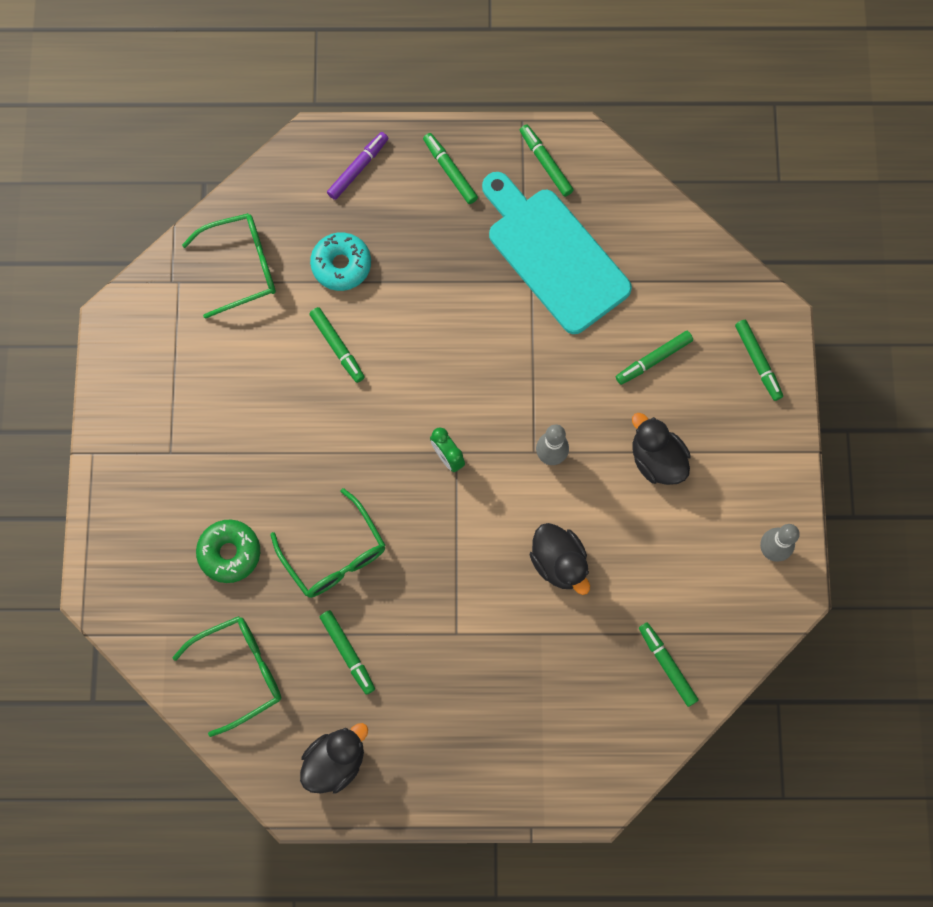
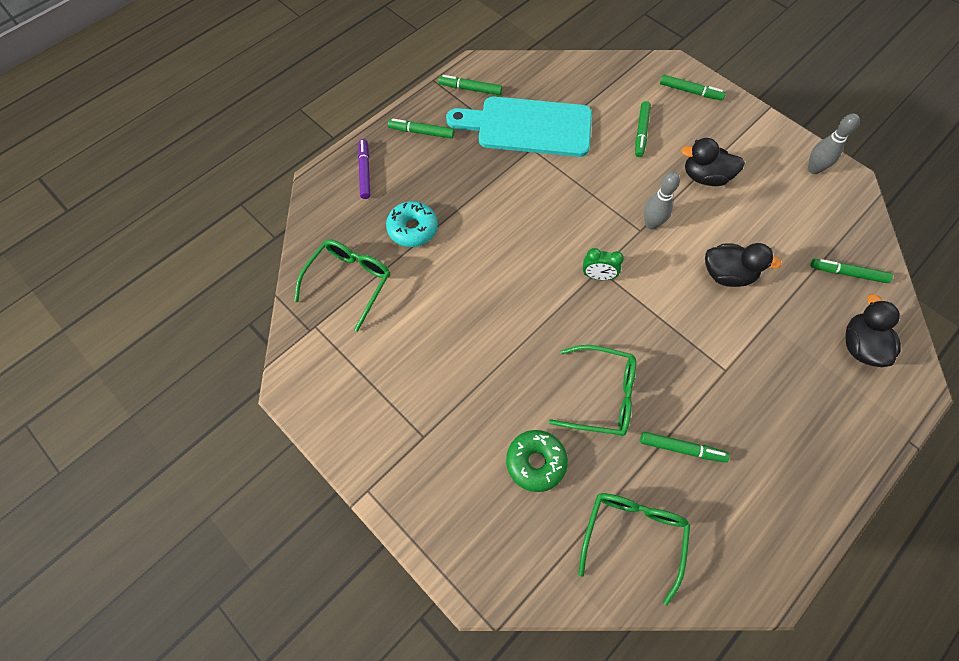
camera: 45 degrees left, 10 degrees down
(335, 761) = (759, 528): black duck -> black duck (860, 346)
(337, 347) = (462, 274): green marker -> none

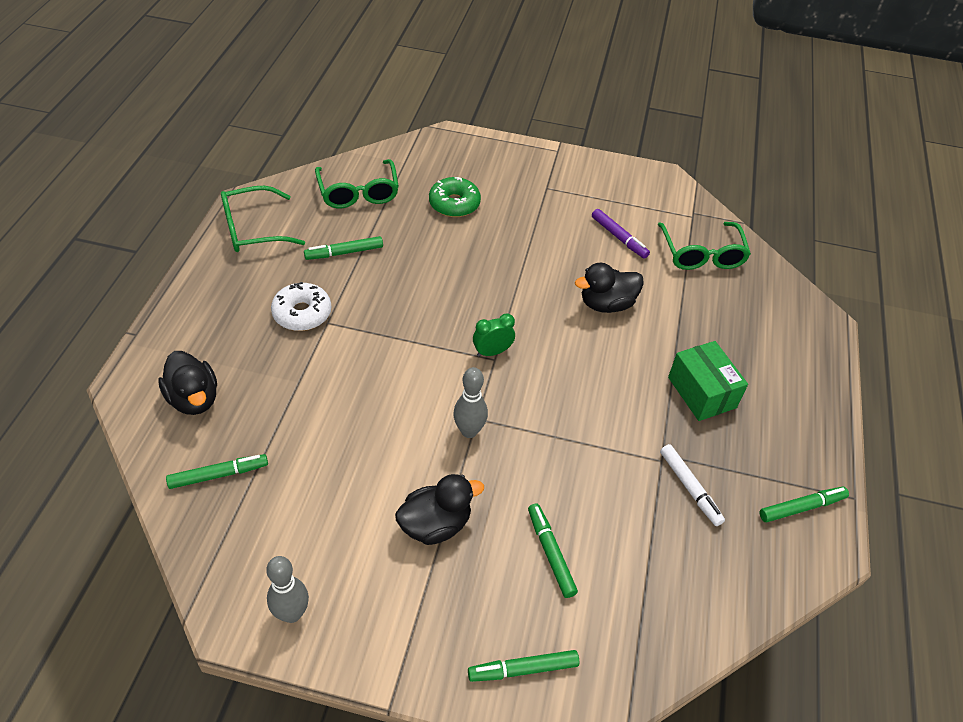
camera: 145 degrees right, 15 degrees down
(364, 172) = (797, 349): purple marker -> purple marker (619, 237)
(412, 229) = (697, 317): turquoise donut -> none
(421, 132) = (793, 419): green marker -> none
(464, 175) = (702, 392): none -> green box
(528, 126) = (690, 488): turquoise cutting board -> white marker
(601, 396) = (429, 261): green glasses -> green glasses (253, 229)
(727, 274) = (360, 411): black duck -> black duck (606, 304)
(746, 391) = (302, 313): none -> white donut

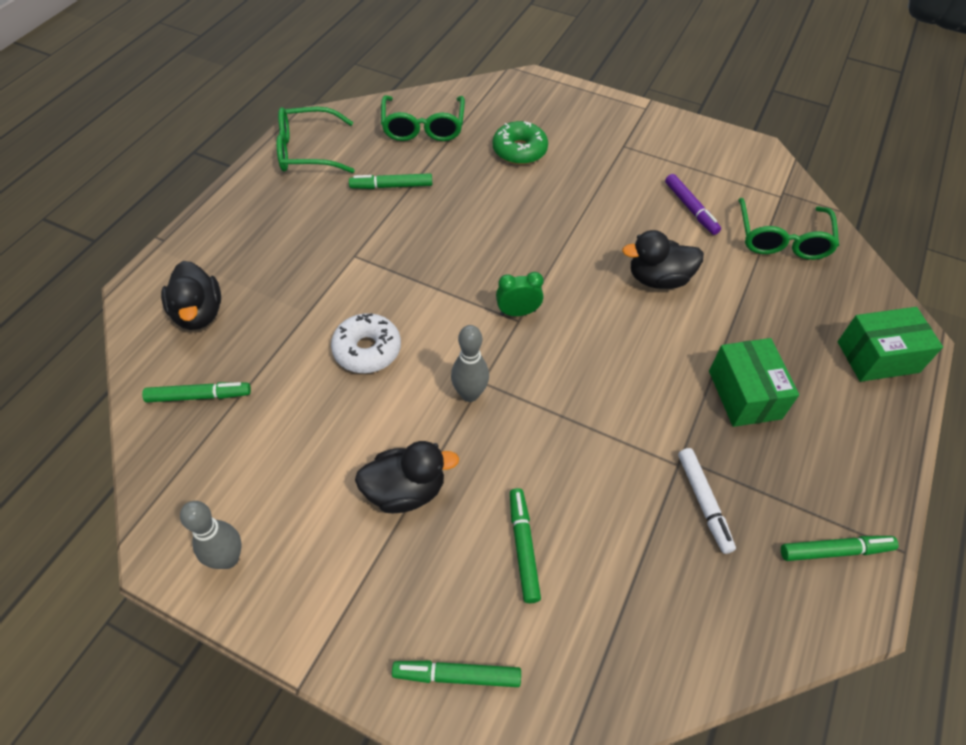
camera: 15 degrees right, 5 degrees up
(302, 313) = (331, 242): white donut -> white donut (367, 350)
(800, 343) = (877, 357): none -> green box

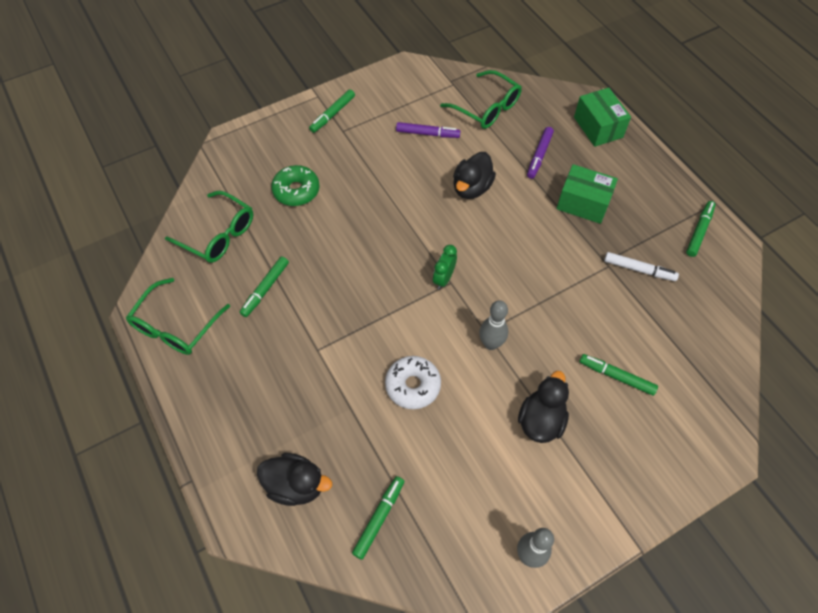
camera: 55 degrees left, 5 degrees up
(457, 676) = (677, 457): green marker -> green marker (332, 114)
(768, 318) = (539, 156): none -> purple marker
(877, 357) = (598, 127): green box -> green box turned 45 degrees counterclockwise

